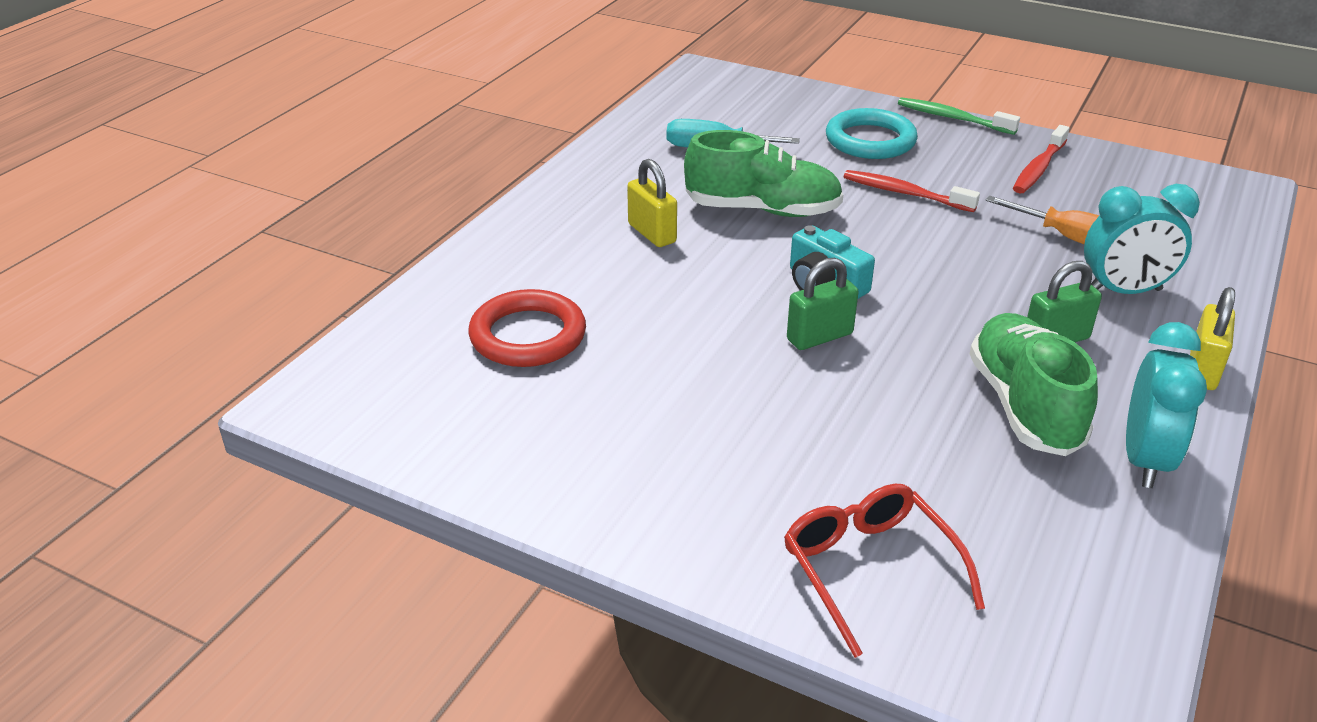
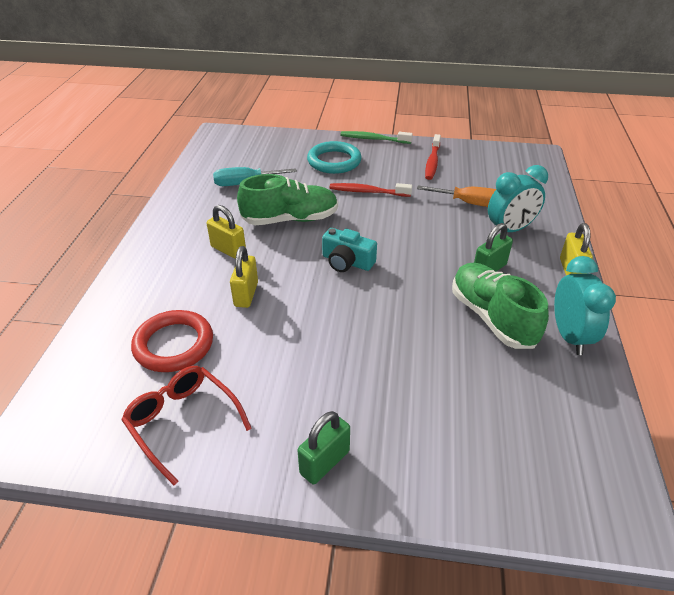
camera: 20 degrees left, 5 degrees up
(653, 295) = (246, 294): none -> yellow padlock
(819, 337) = (359, 299): green padlock -> green padlock (324, 462)
(868, 568) = (456, 459): red glasses -> red glasses (182, 421)

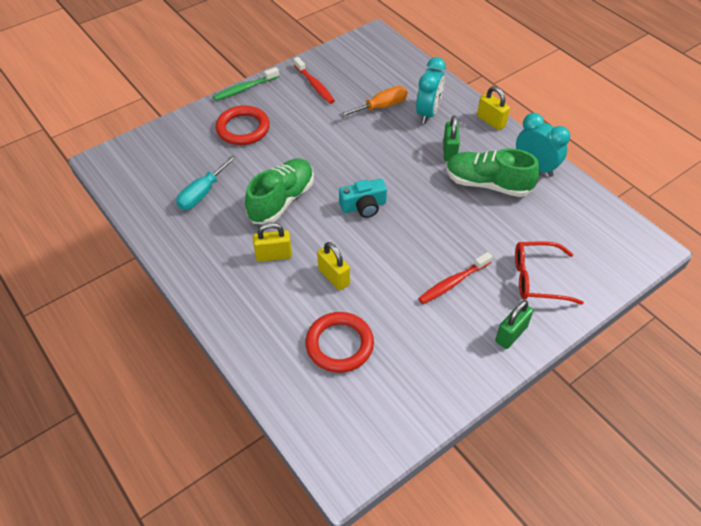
camera: 45 degrees left, 10 degrees up
(182, 421) = (413, 380): red glasses -> red glasses (536, 278)
(324, 462) = (511, 334): green padlock -> green padlock turned 45 degrees clockwise
(334, 161) = (243, 128): turquoise ring -> red ring
(367, 192) = (303, 141): red toothbrush -> red toothbrush (452, 283)

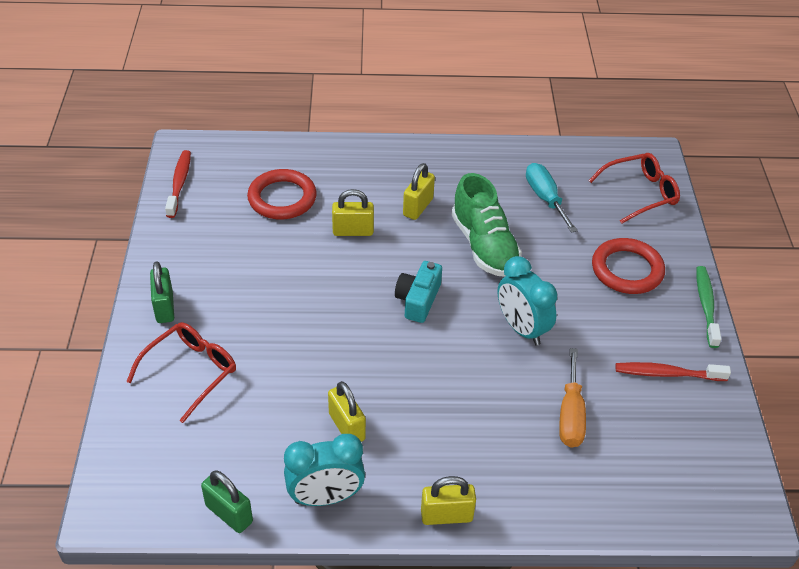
camera: 125 degrees right, 5 degrees down
(155, 150) = (641, 193): none -> red glasses
(428, 113) = (519, 456): turquoise clock -> turquoise clock (521, 328)
(449, 151) = (431, 429): green padlock -> green padlock (229, 514)
(452, 283) = (258, 305): red toothbrush -> red toothbrush (179, 183)
(487, 184) = (347, 427): green shoe -> yellow padlock

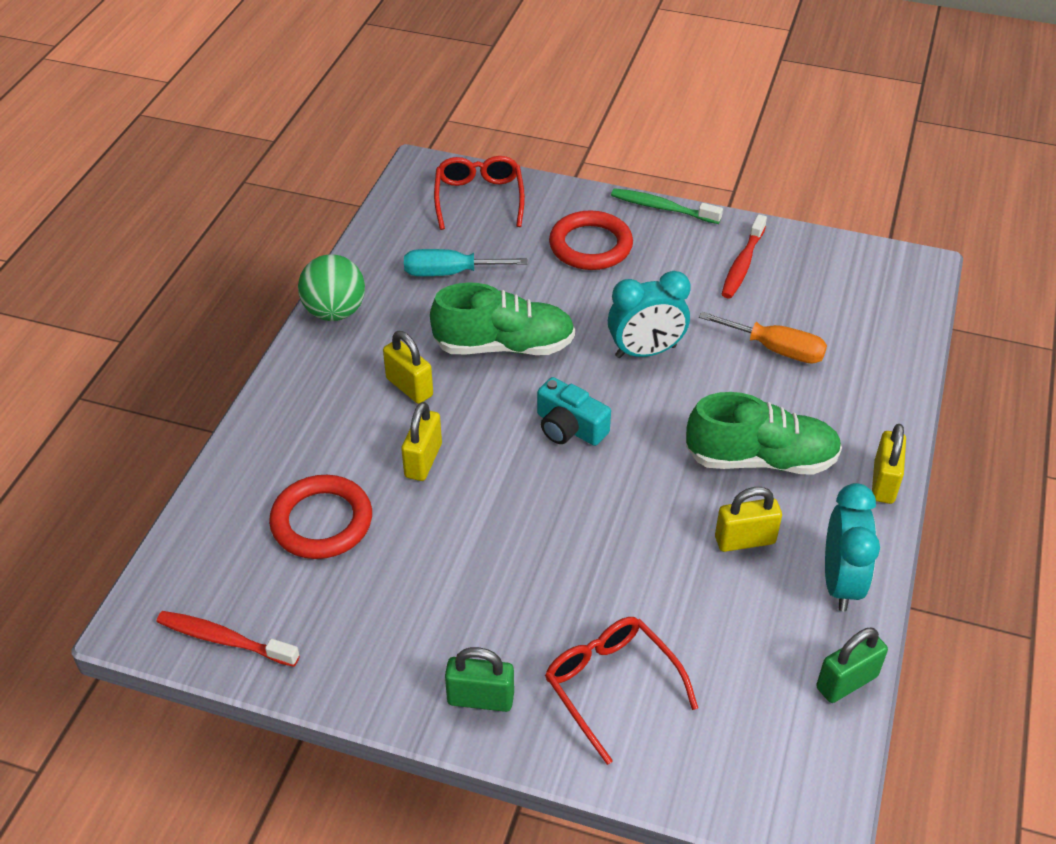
camera: 70 degrees left, 0 degrees up
(436, 424) = (760, 459): none -> green shoe
(471, 152) = (335, 312): none -> green ball

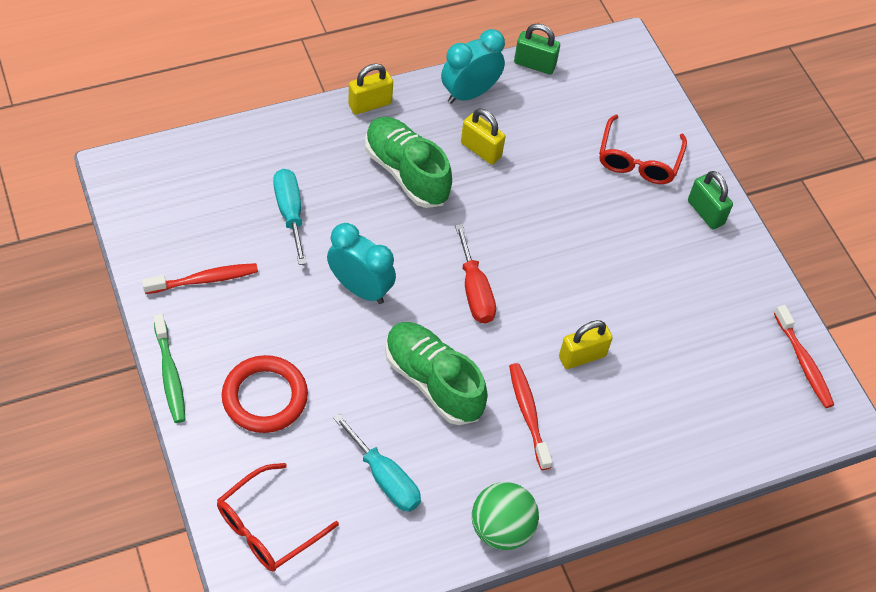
camera: 135 degrees left, 10 degrees up
(322, 521) = (682, 378): red ring -> none
(409, 387) = (528, 414): yellow padlock -> red toothbrush
(569, 427) = (475, 291): turquoise camera -> red screwdriver
(775, 349) = (290, 213): orange screwdriver -> turquoise screwdriver

